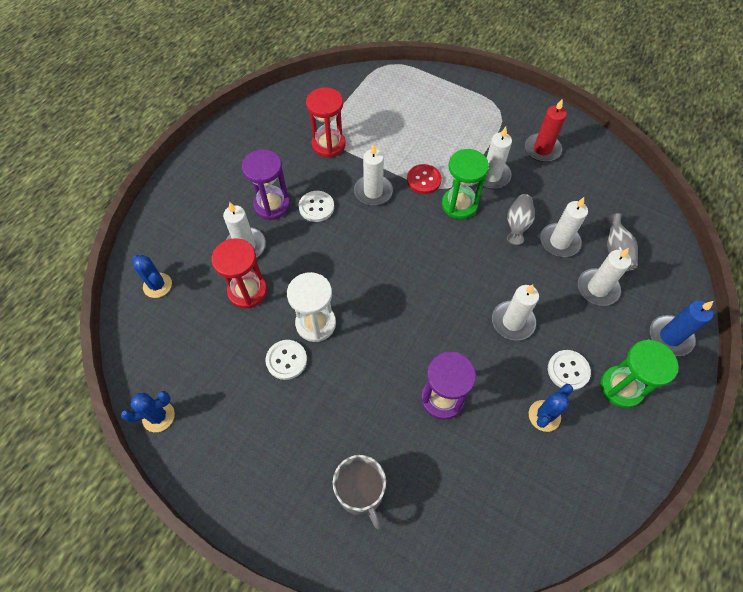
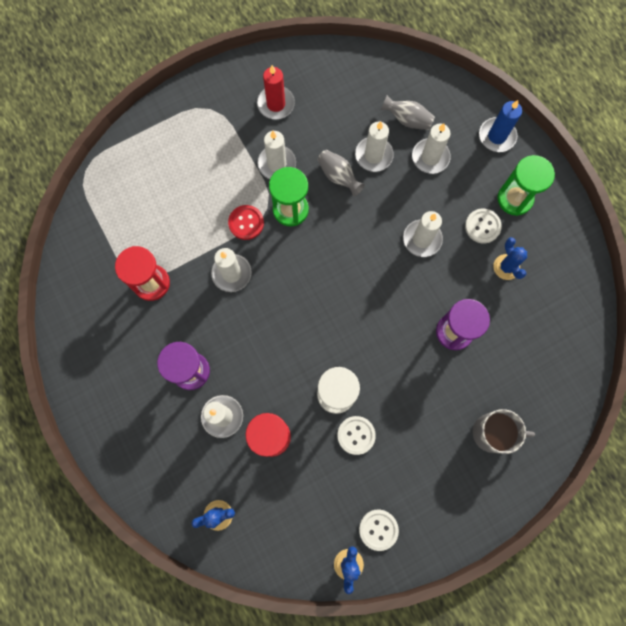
camera: 60 degrees left, 15 degrees up
(316, 207) = (218, 332): white button -> white button (378, 529)

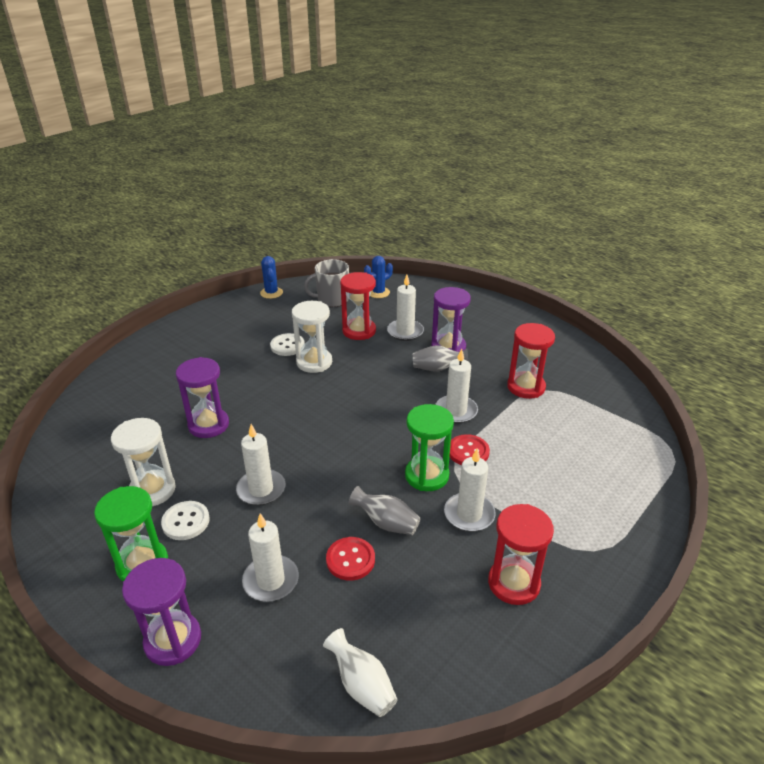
camera: 160 degrees right, 40 degrees down
(276, 104) = (514, 583): red candle -> red hourglass
(373, 155) = (350, 560): white candle -> red button
(378, 529) = (253, 309): white button -> none
(393, 75) = (362, 685): none -> white vase
(407, 120) = (317, 621): grey vase -> grey vase (437, 368)
(492, 433) = (162, 372): grey mug -> grey mug (332, 300)
(497, 136) = (173, 640): blue candle -> purple hourglass
(506, 267) = (152, 490): blue cactus -> white hourglass

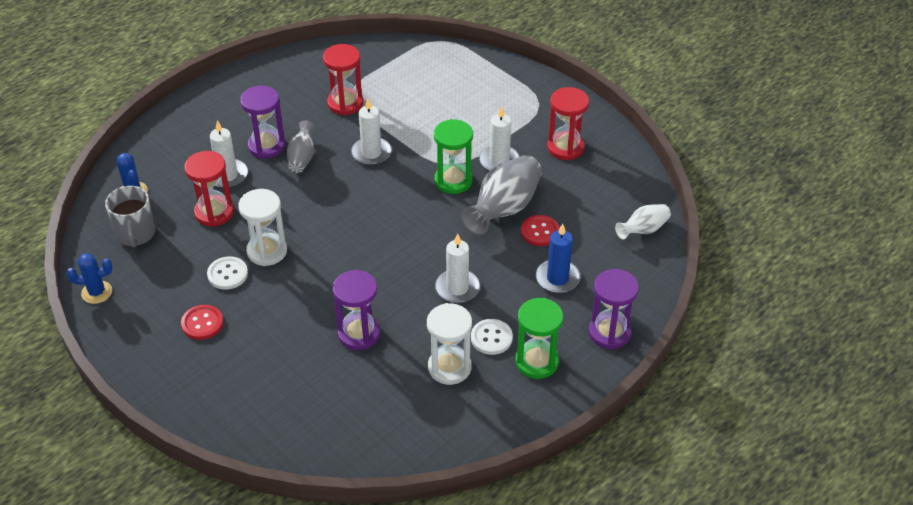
camera: 85 degrees left, 10 degrees up
(271, 580) = (557, 278): white candle -> blue candle
(386, 523) = (504, 209): grey vase -> grey vase, size x1.81
(468, 452) = (427, 152): red button -> red button (202, 323)

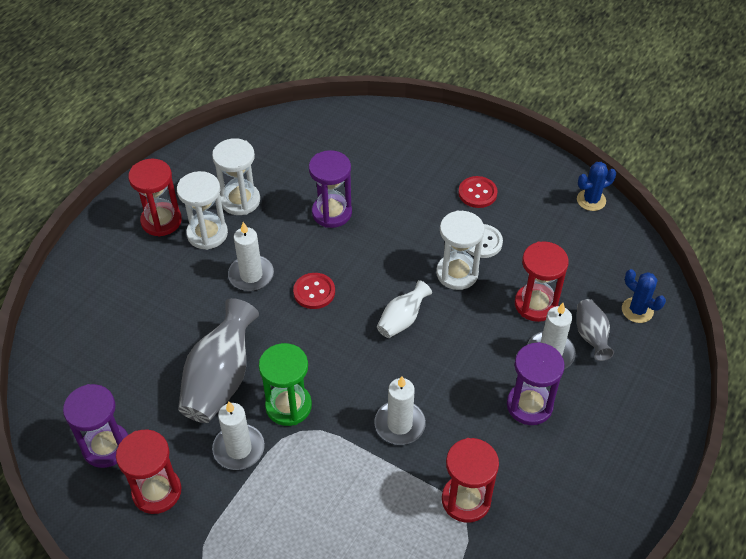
camera: 165 degrees right, 5 degrees up
(135, 234) = (599, 263): grey mug -> none
(302, 158) = (479, 398): grey vase -> grey vase (591, 336)
(491, 338) = (207, 234): white button -> white hourglass
(537, 362) = (161, 221): green hourglass -> red hourglass
(540, 232) = (175, 358): red button -> red button (314, 292)
(557, 278) = (150, 307): blue candle -> none
(609, 332) = (93, 262): purple hourglass -> purple hourglass (106, 447)
(643, 230) = (56, 387): white vase -> white vase (402, 320)

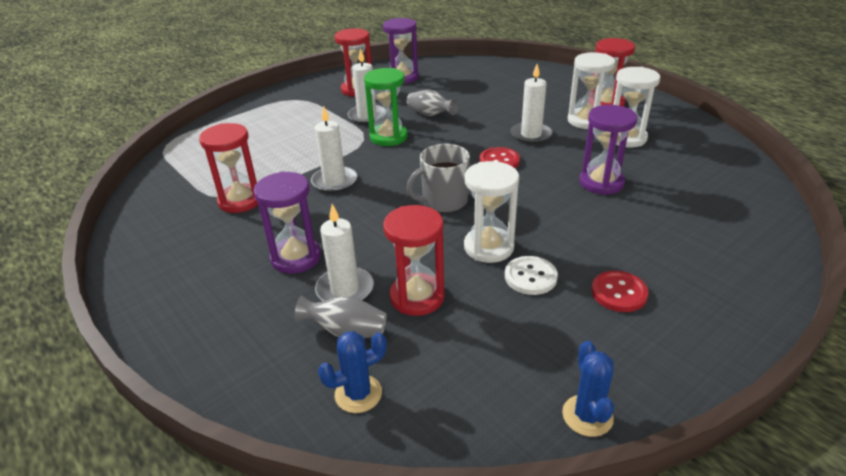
camera: 110 degrees right, 15 degrees down
(220, 379) = (430, 115): grey vase -> grey vase, size x0.55
(402, 320) = (443, 201): white vase -> grey mug

